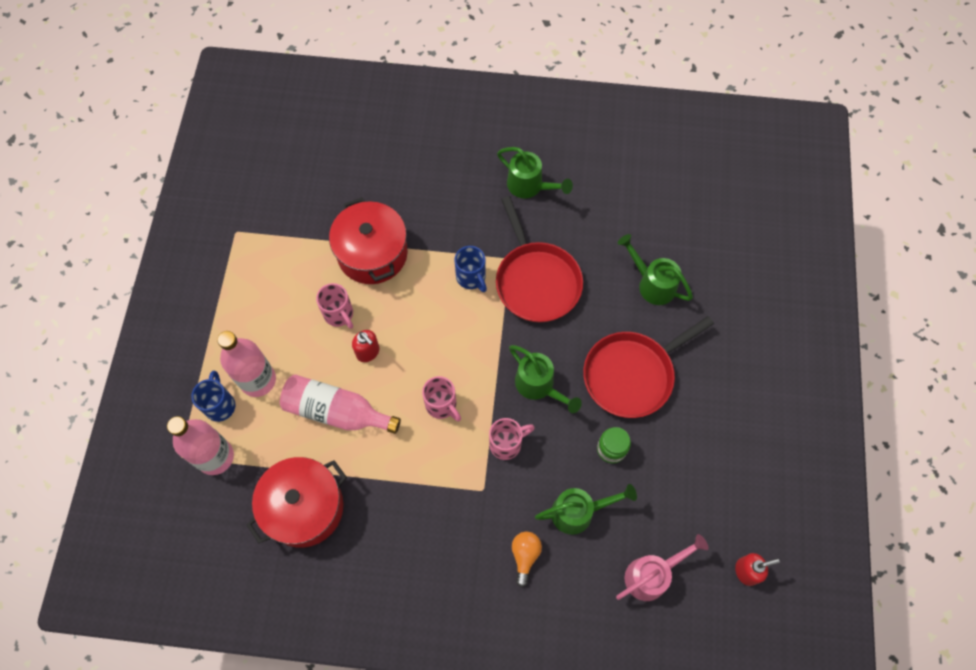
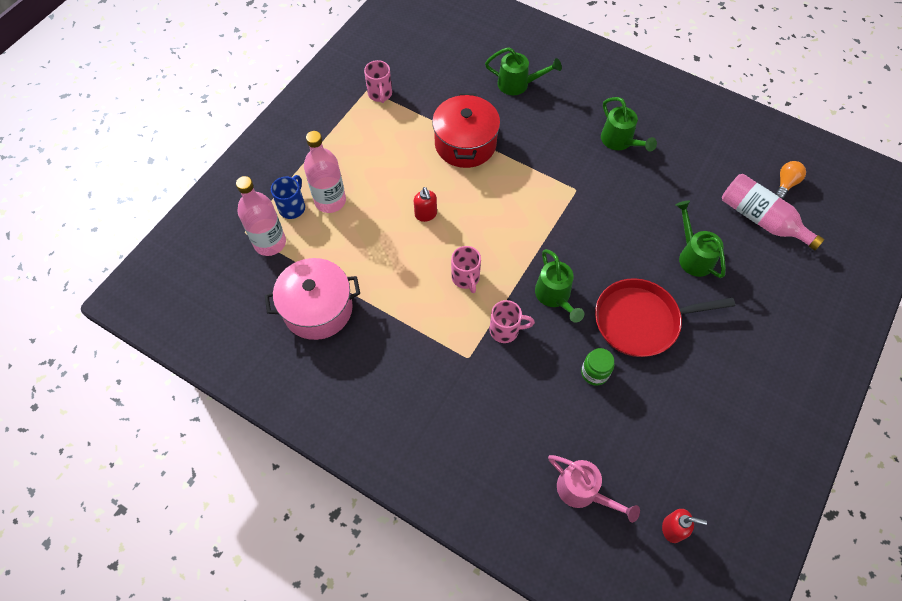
camera: 25 degrees right, 5 degrees down
(304, 508) = (318, 309): red pot -> pink pot
(336, 411) = (379, 248): pink bottle -> pink bottle (761, 219)
(339, 314) = (417, 178): pink mug -> pink mug (380, 94)
(471, 278) = (537, 192): blue mug -> none
(525, 556) = (478, 425): orange light bulb -> orange light bulb (785, 183)
(536, 281) = (591, 215): red pan -> none
(578, 512) = (541, 410): green watering can -> green watering can (518, 84)
(651, 575) = (583, 491): pink watering can -> pink watering can turned 45 degrees clockwise

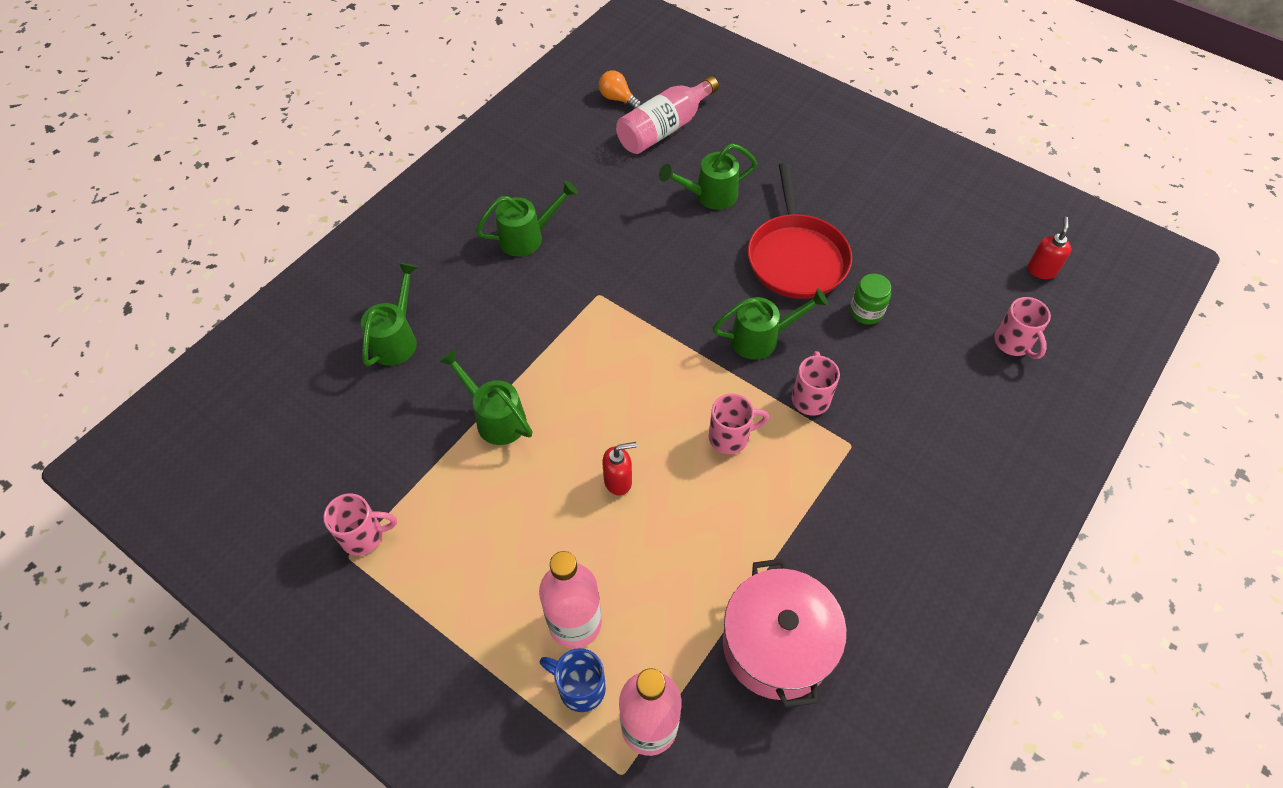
camera: 85 degrees left, 5 degrees down
(465, 144) = (495, 418): red pot -> green watering can
(583, 491) = (1013, 343): pink watering can -> pink mug

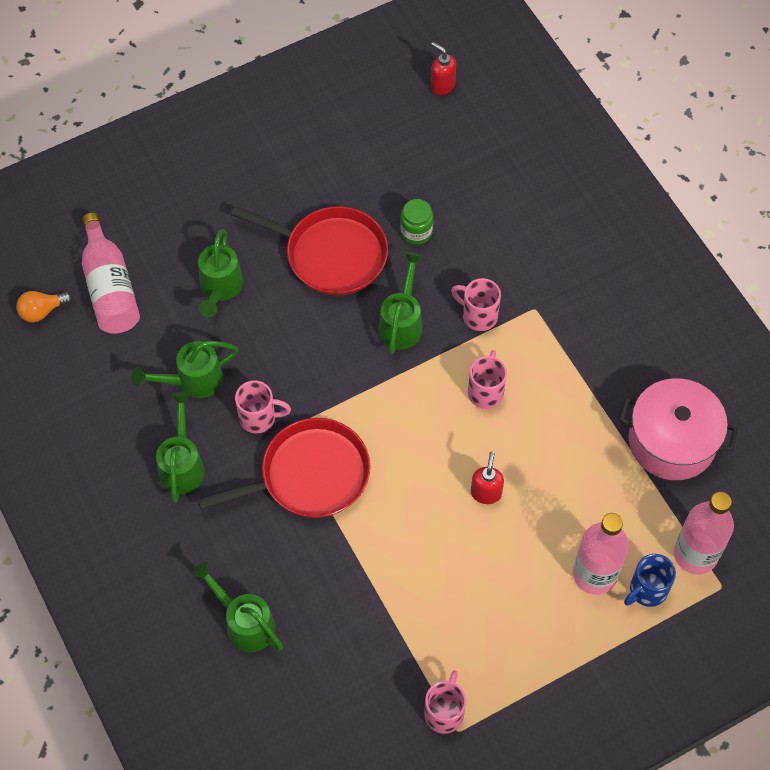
camera: 65 degrees left, 5 degrees up
(495, 418) = (377, 566): green watering can -> green watering can (193, 380)
(563, 329) = (309, 475): none -> red pan
(1013, 343) = (500, 146): pink mug -> pink mug (259, 418)

